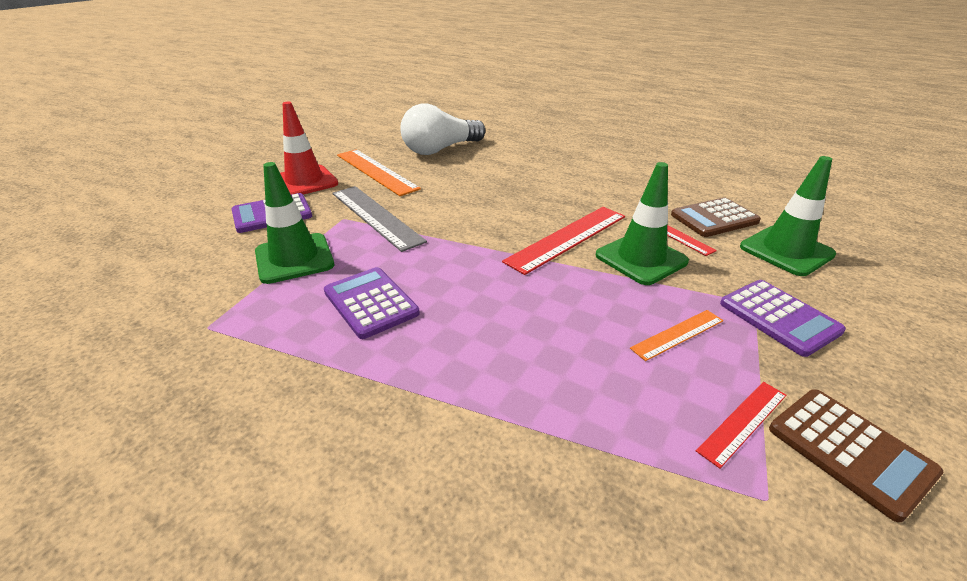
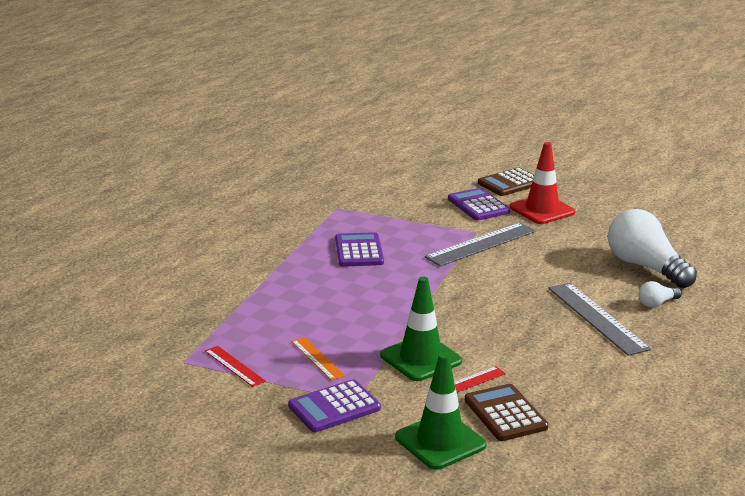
camera: 90 degrees right, 10 degrees down
(294, 258) = (413, 221): green traffic cone -> none
(371, 302) = (359, 251): purple calculator -> purple calculator turned 60 degrees counterclockwise
(376, 171) = (574, 238): orange ruler -> none
(504, 151) = (657, 303): none -> white light bulb
(532, 172) = (597, 318): none -> grey ruler
(567, 238) = (453, 327): red ruler -> none
(849, 451) = (206, 396): brown calculator -> brown calculator (510, 183)

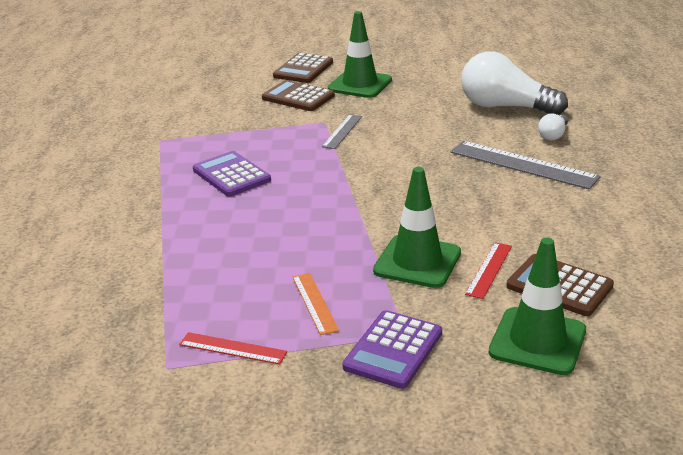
camera: 30 degrees left, 5 degrees up
(317, 358) = (314, 303): orange ruler -> orange ruler turned 45 degrees clockwise
(478, 205) = (298, 97): purple calculator -> brown calculator
(481, 244) = (342, 131): grey ruler -> grey ruler, size x0.55
(542, 210) = (360, 84): red traffic cone -> green traffic cone

